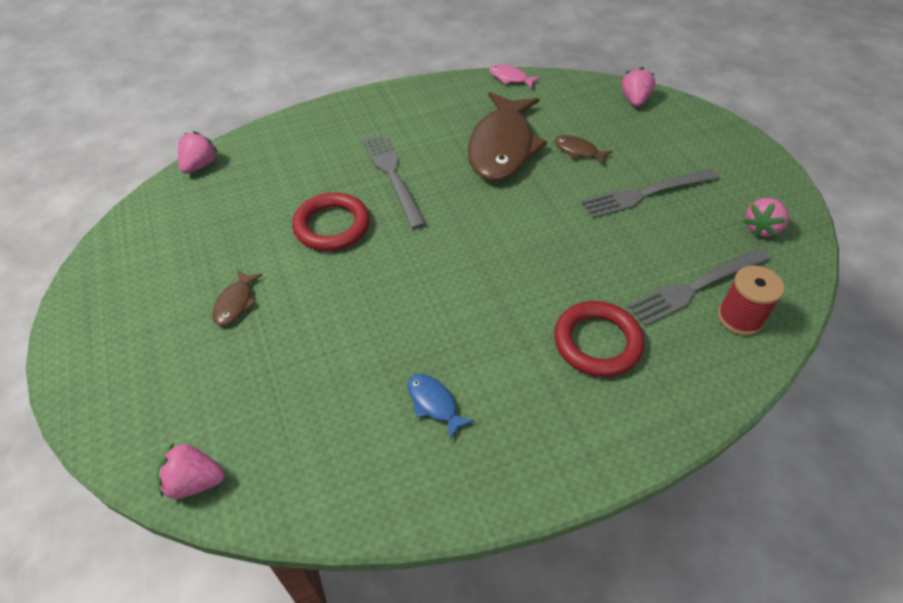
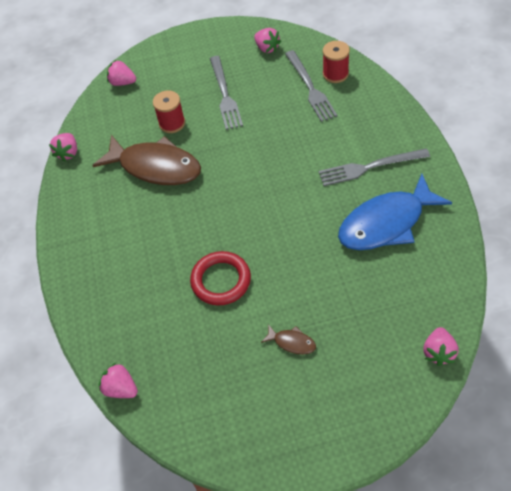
camera: 75 degrees left, 5 degrees up
(393, 176) = (172, 239): grey fork -> grey fork (369, 167)
(434, 403) = (386, 223): blue fish -> blue fish, size x2.41
(510, 78) = (68, 153): pink fish -> pink strawberry
(578, 151) = (172, 123): brown fish -> red spool
(597, 342) = (347, 139): red ring -> none

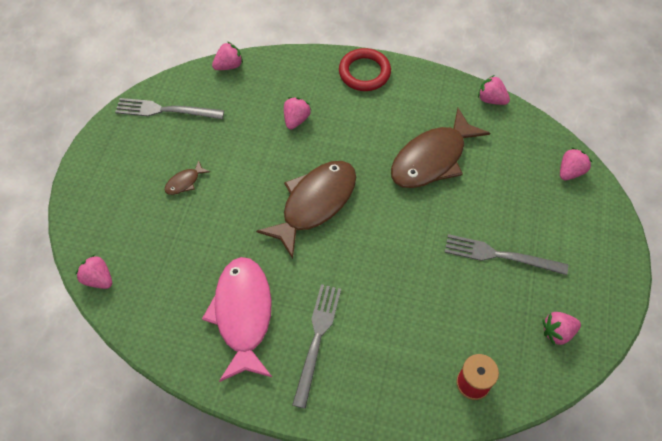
camera: 110 degrees right, 5 degrees up
(164, 286) = (296, 119): none -> pink strawberry
(172, 123) = (483, 192): red spool -> none
(221, 280) = (274, 159): red ring -> red ring (364, 72)
(250, 226) = (315, 204): none -> brown fish
(310, 88) = (465, 344): grey fork -> grey fork (165, 110)
(386, 223) = (243, 315): blue fish -> pink fish

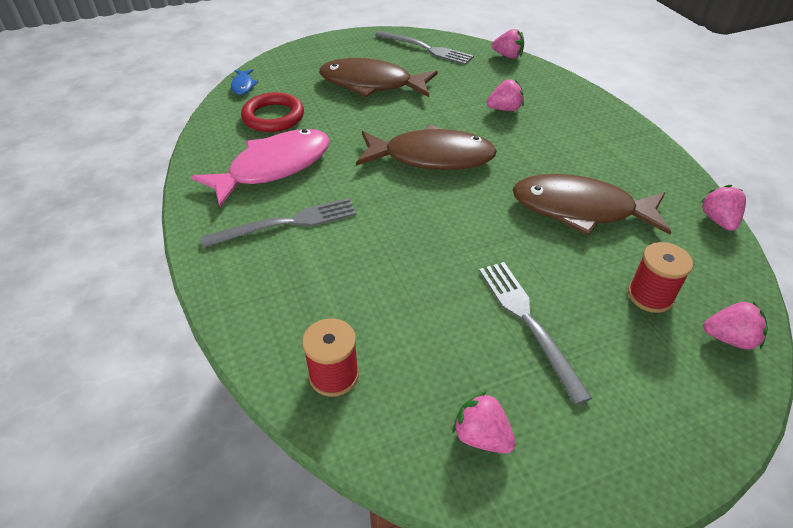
camera: 55 degrees right, 15 degrees down
(98, 279) = (243, 86): pink strawberry -> blue fish
(165, 110) = (426, 48): grey fork -> grey fork turned 150 degrees clockwise
(184, 182) = (371, 84): brown fish -> brown fish, size x2.41
(364, 72) = (611, 123): red ring -> red ring (273, 117)
(521, 182) = (650, 296): none -> red spool

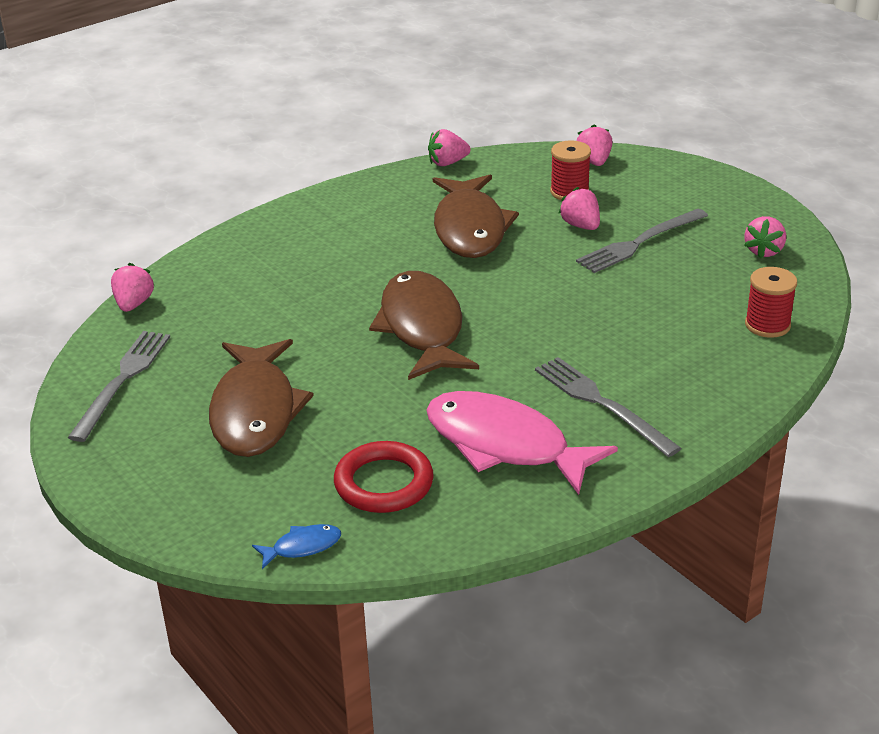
camera: 105 degrees left, 10 degrees down
(504, 109) = (288, 290): pink strawberry -> pink strawberry (581, 225)

